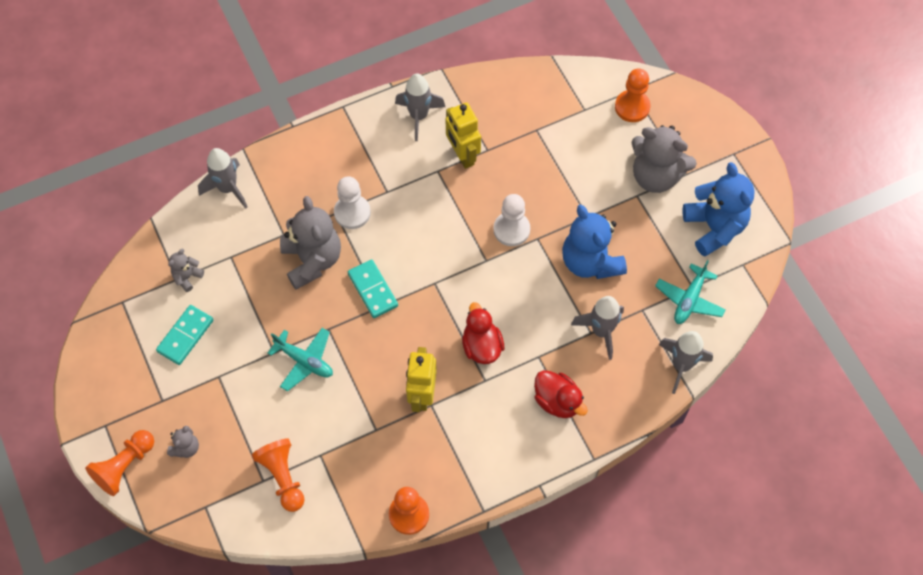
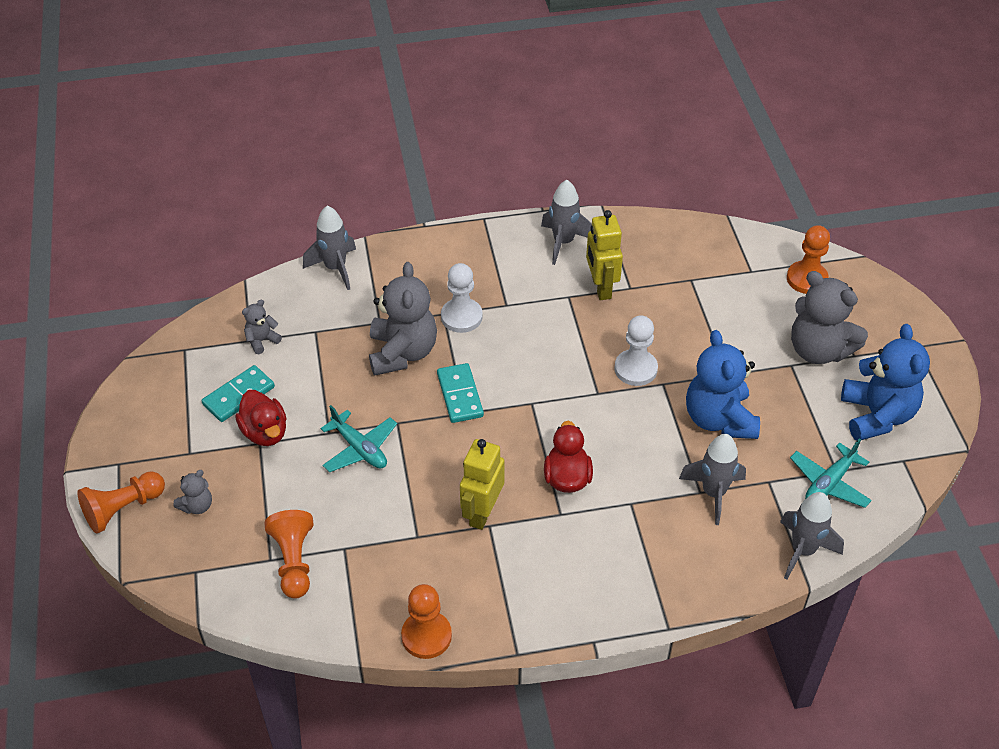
camera: 15 degrees right, 15 degrees down
(557, 401) = (641, 555): red duck -> red duck (265, 432)

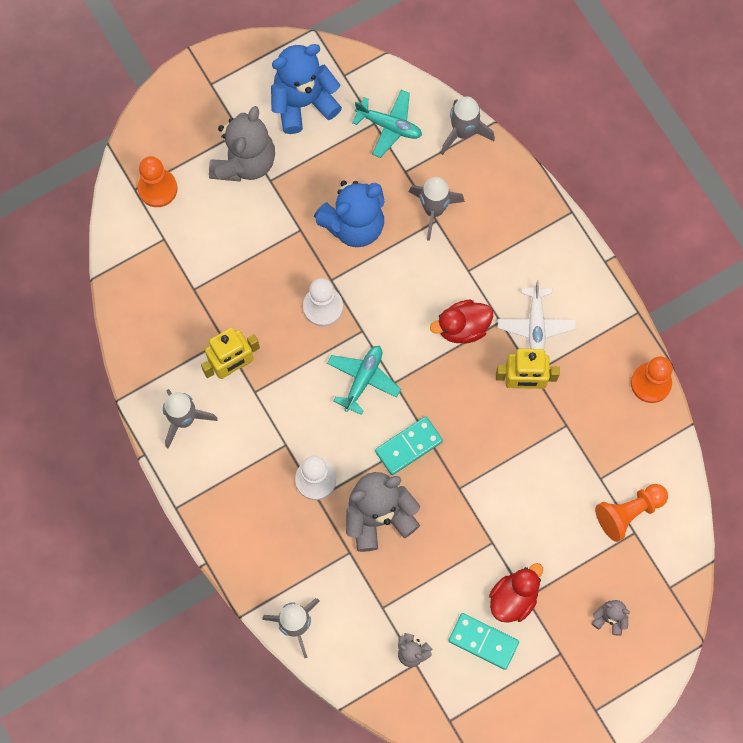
camera: 110 degrees left, 25 degrees up
(123, 509) = (637, 679): orange pawn -> none
(360, 448) = (499, 508): turquoise plane -> turquoise plane (363, 379)
(543, 545) = (536, 324): none -> white plane

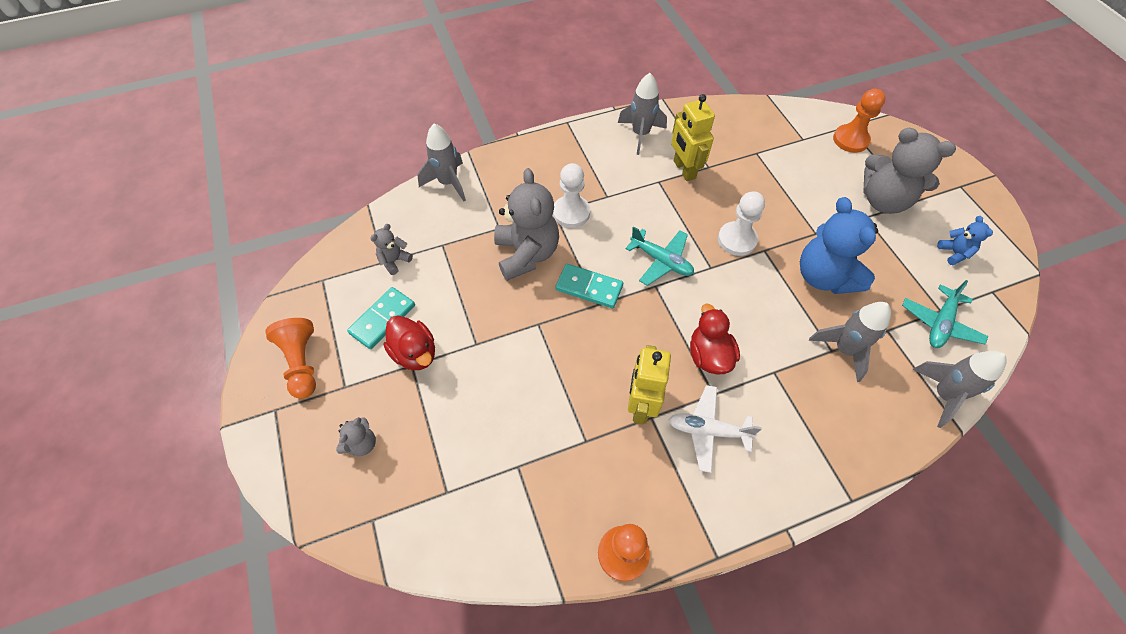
camera: 100 degrees right, 15 degrees down
(303, 102) = (954, 253): blue teddy bear -> blue teddy bear, size x0.47
(409, 446) = (589, 288): turquoise domino -> turquoise domino turned 45 degrees counterclockwise
(629, 512) = (471, 490): orange pawn -> orange pawn (302, 363)

